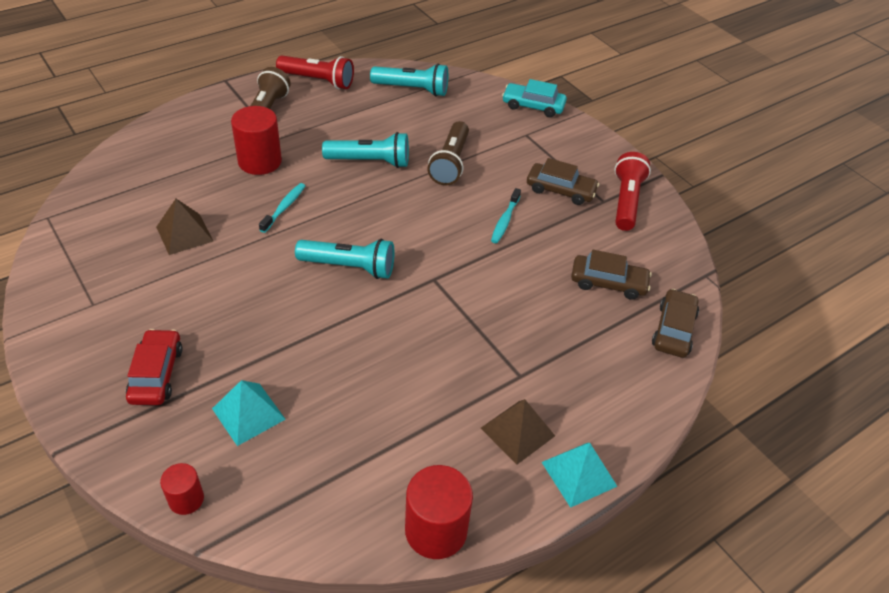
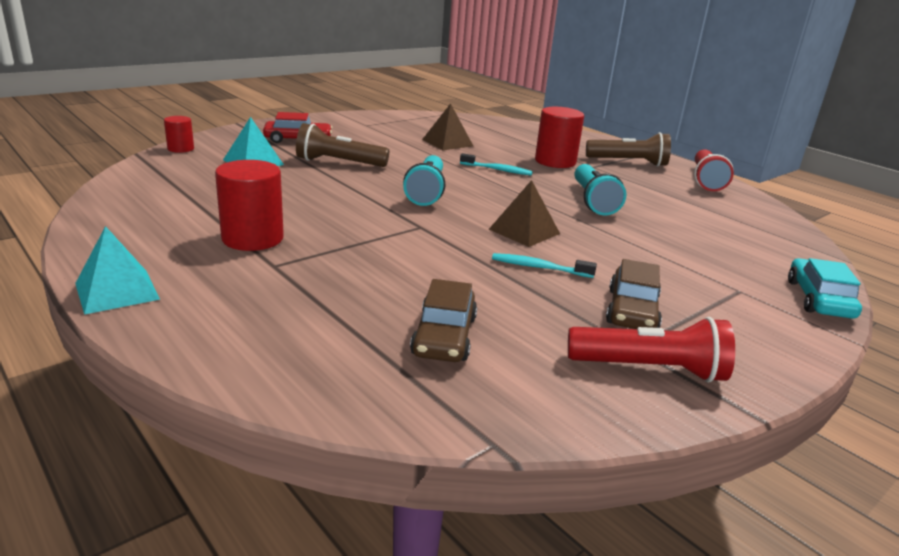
camera: 85 degrees right, 20 degrees down
(412, 89) = (750, 222): turquoise flashlight -> none
(436, 530) = (96, 220): red cylinder -> red cylinder (252, 238)
(450, 163) = (627, 239): brown flashlight -> brown flashlight (339, 163)
(517, 431) = (193, 260): brown pyramid -> brown pyramid (524, 231)
(673, 330) = (350, 389): brown car -> none

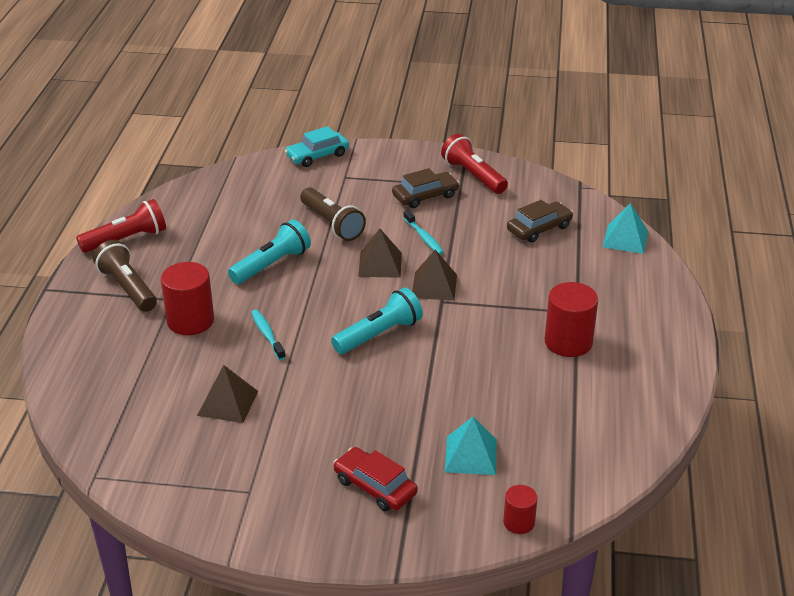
camera: 130 degrees left, 10 degrees up
(117, 291) = (681, 332): turquoise pyramid -> turquoise pyramid (625, 239)
(339, 163) = (392, 415): brown flashlight -> brown flashlight (332, 224)
(448, 234) = (434, 286): none -> brown pyramid

